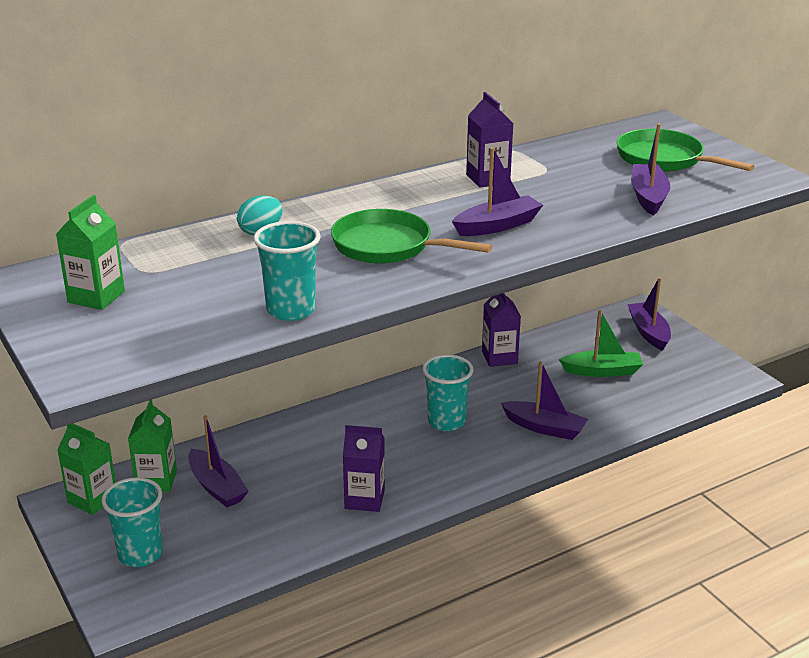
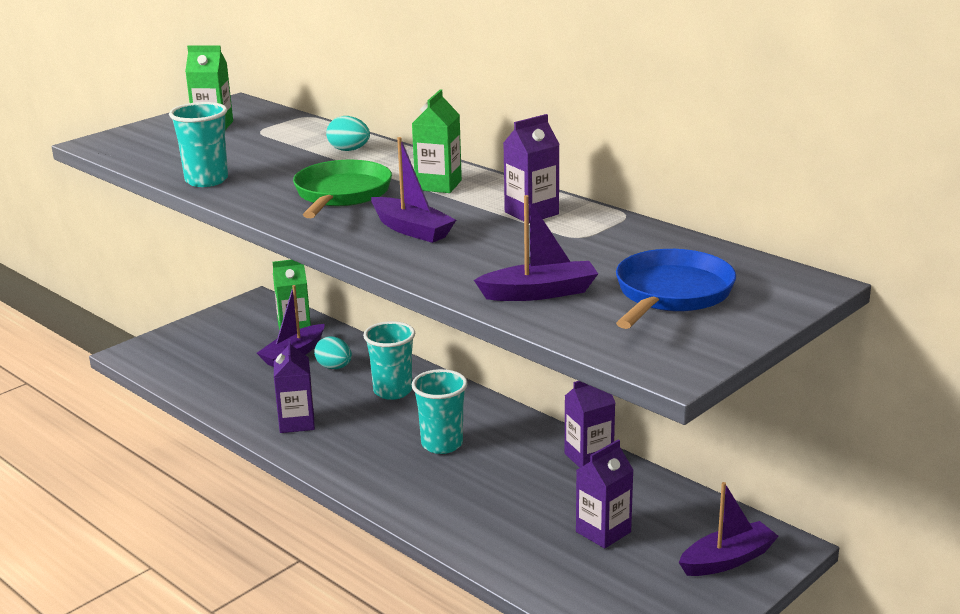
camera: 75 degrees right, 5 degrees down
(92, 499) = (263, 311): green carton -> green carton (438, 185)
(140, 554) = (200, 344): turquoise cup -> turquoise cup (392, 391)
(265, 463) = (334, 367): none -> turquoise egg
(544, 428) = (458, 505): purple boat -> none
(602, 371) = (603, 532): green boat -> purple carton
(664, 159) = (671, 294): green pan -> blue pan

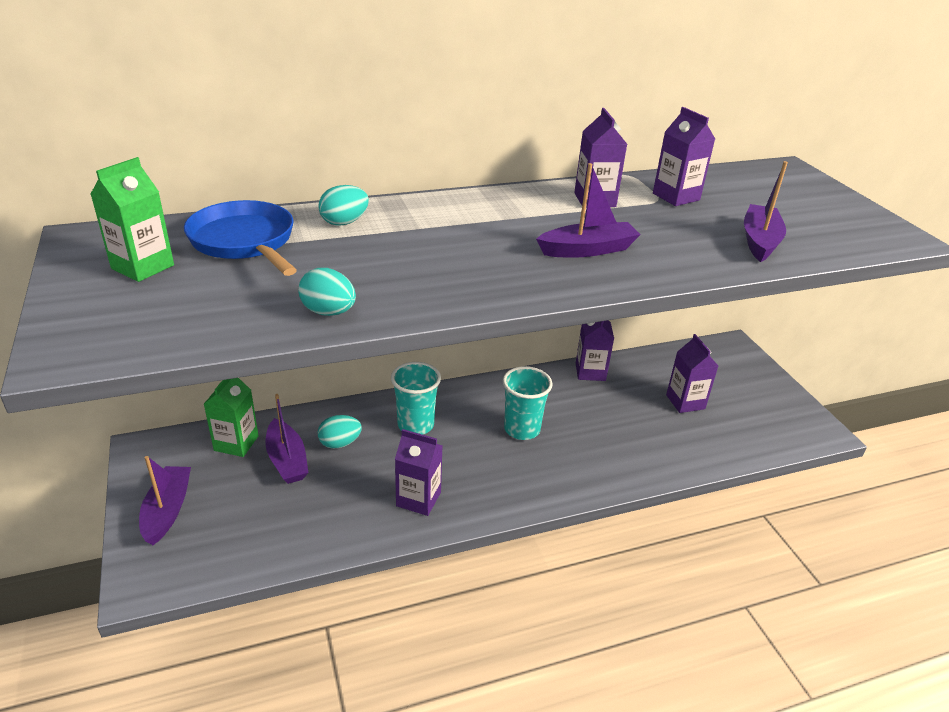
camera: 65 degrees left, 10 degrees up
(206, 180) = (328, 312): turquoise cup -> turquoise egg
(341, 194) = (464, 256): green pan -> none
(438, 185) = (491, 213): green carton -> none
(600, 242) = (676, 197): none -> purple carton
(671, 294) = (785, 204): blue pan -> blue pan (245, 242)
(727, 560) = (739, 369): purple boat -> purple boat (167, 510)

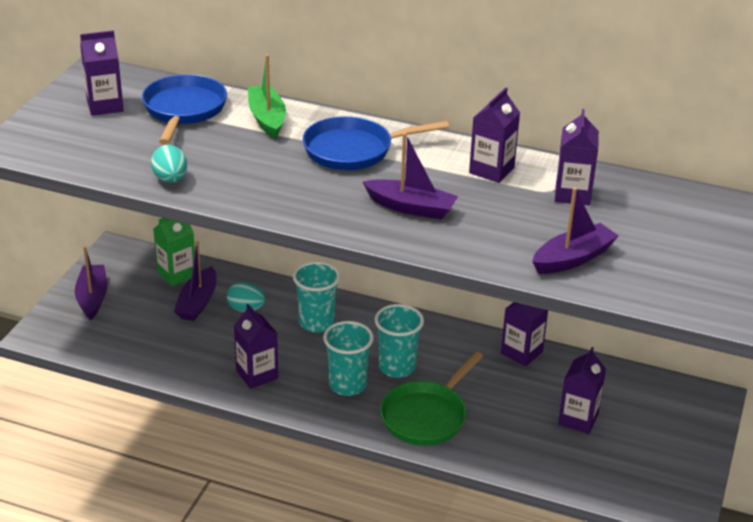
camera: 40 degrees right, 0 degrees up
(143, 267) = (105, 106): green carton -> purple carton
(167, 510) = (92, 298): purple boat -> purple boat turned 45 degrees counterclockwise
(344, 222) = (267, 119): turquoise egg -> green boat
(465, 222) = (353, 150): none -> blue pan
(503, 465) = (347, 385): none -> turquoise cup
(591, 457) = (426, 416): none -> green pan

